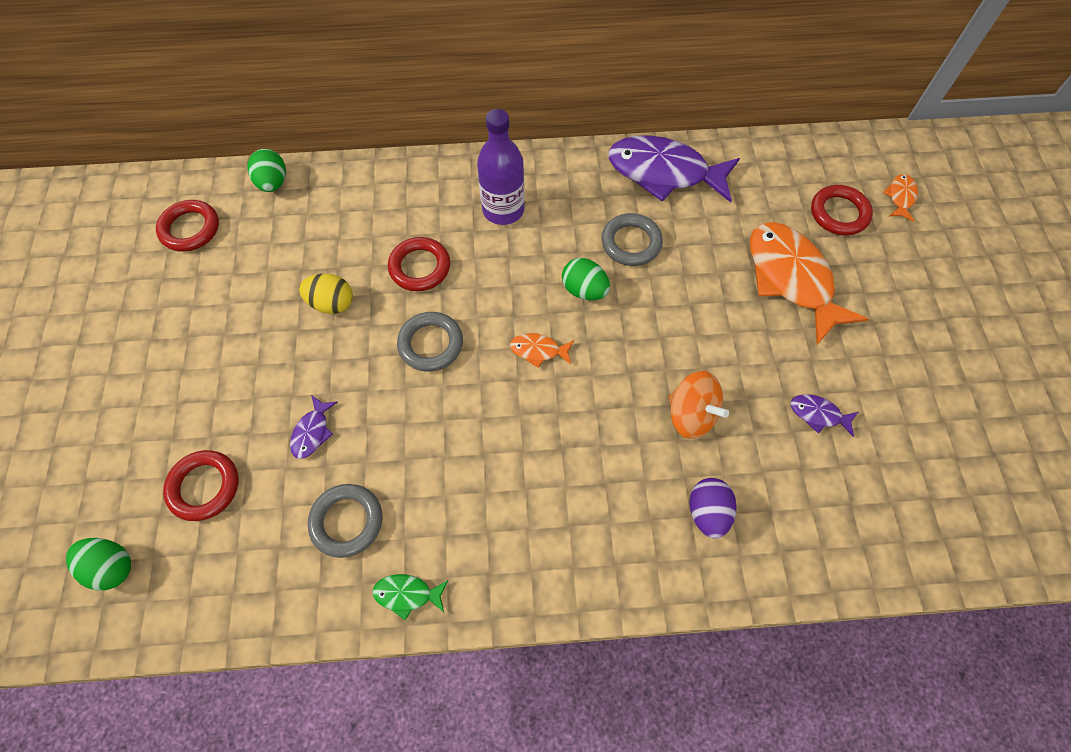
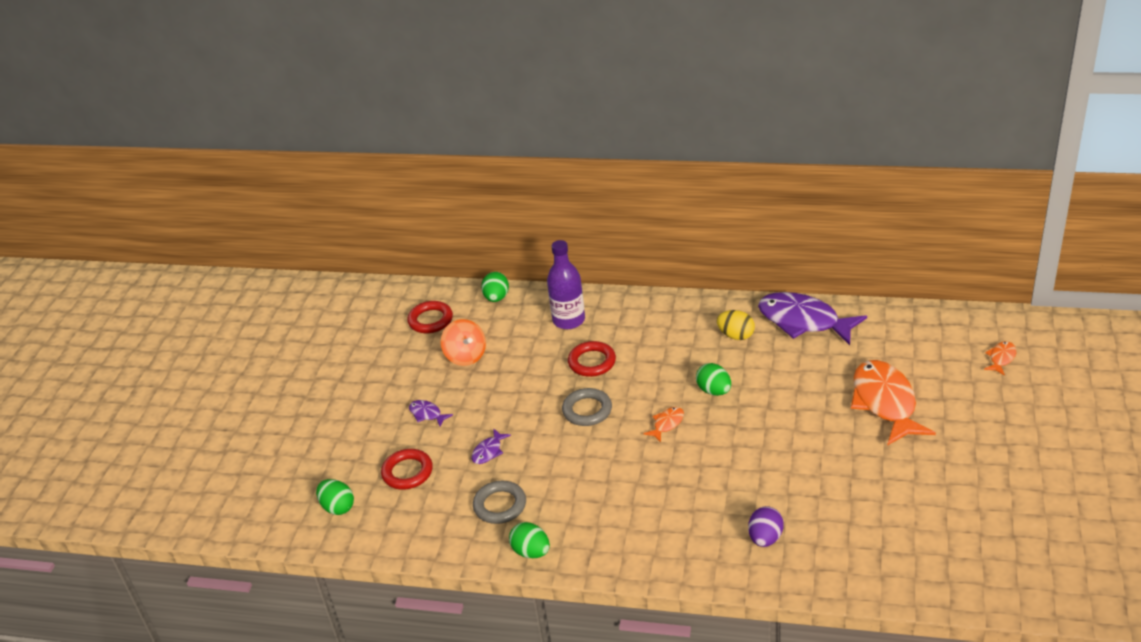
camera: 20 degrees right, 25 degrees down
(331, 303) = (521, 377): yellow egg -> yellow egg (736, 335)
(407, 594) = (531, 552): green fish -> green egg
(503, 210) = (666, 332): purple bottle -> purple bottle (569, 320)
(538, 350) = (667, 424): orange fish -> orange fish turned 105 degrees clockwise
(631, 243) = (761, 365): grey ring -> none
(691, 415) = (773, 478): orange spinning top -> orange spinning top (466, 356)
(818, 414) = (875, 491): purple fish -> purple fish (427, 414)
(839, 213) = (942, 364): red ring -> none

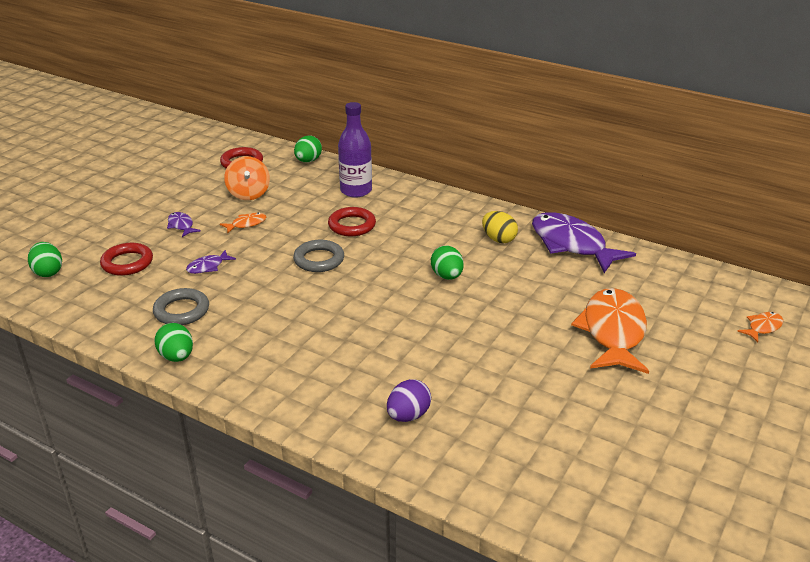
camera: 15 degrees right, 5 degrees down
(667, 424) = (383, 290): orange fish -> orange fish (246, 224)

